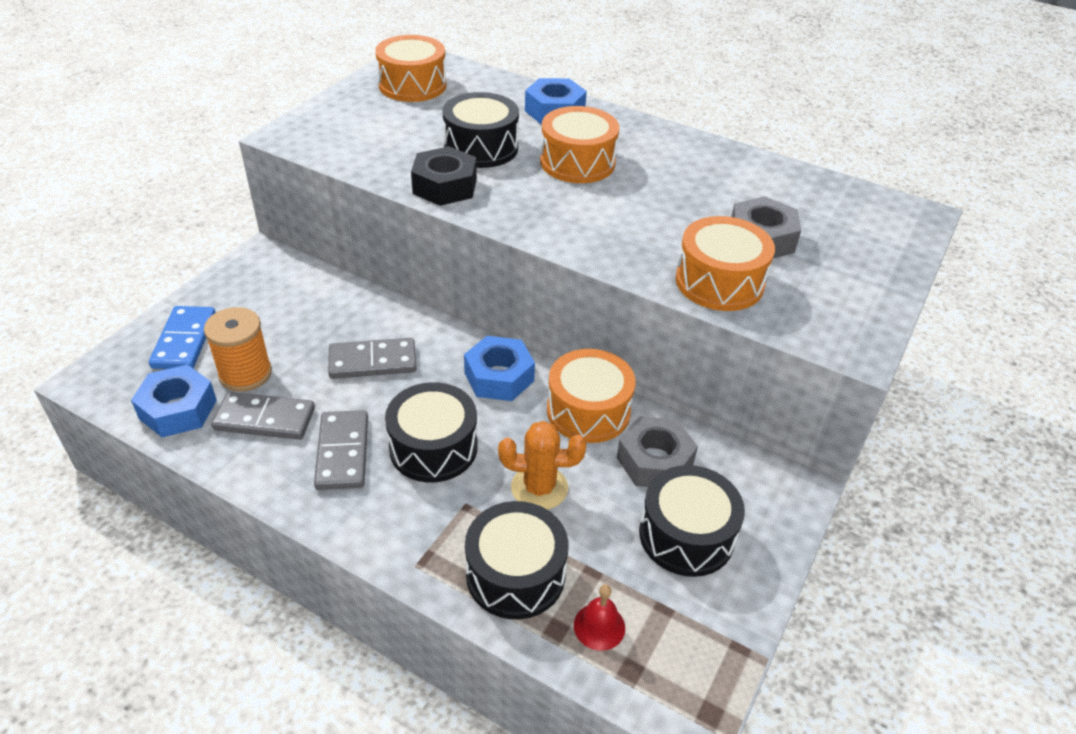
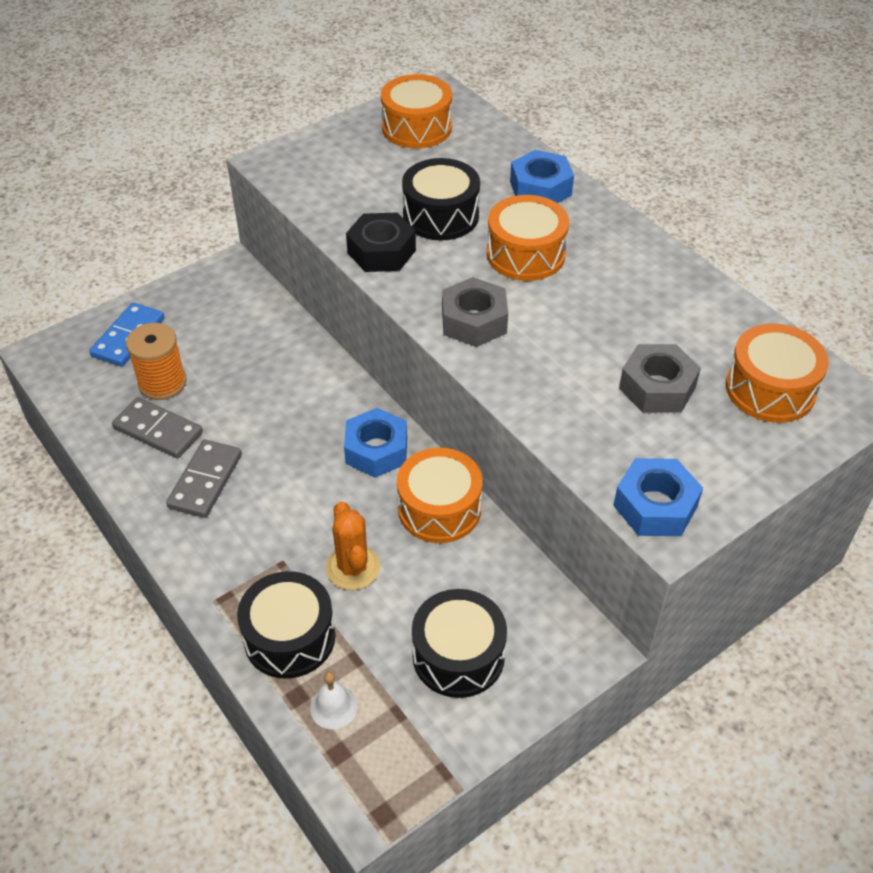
camera: 25 degrees right, 5 degrees up
(178, 409) = (95, 401): blue nut -> blue nut (655, 506)
(373, 361) = (273, 402): grey domino -> none
(433, 447) = (282, 500): black drum -> none
(539, 488) = (353, 567): orange cactus -> orange cactus turned 45 degrees clockwise
(599, 626) = (333, 707): red bell -> white bell
(654, 461) = (472, 577): grey nut -> grey nut (474, 321)
(719, 282) = (580, 423): orange drum -> orange drum (770, 389)

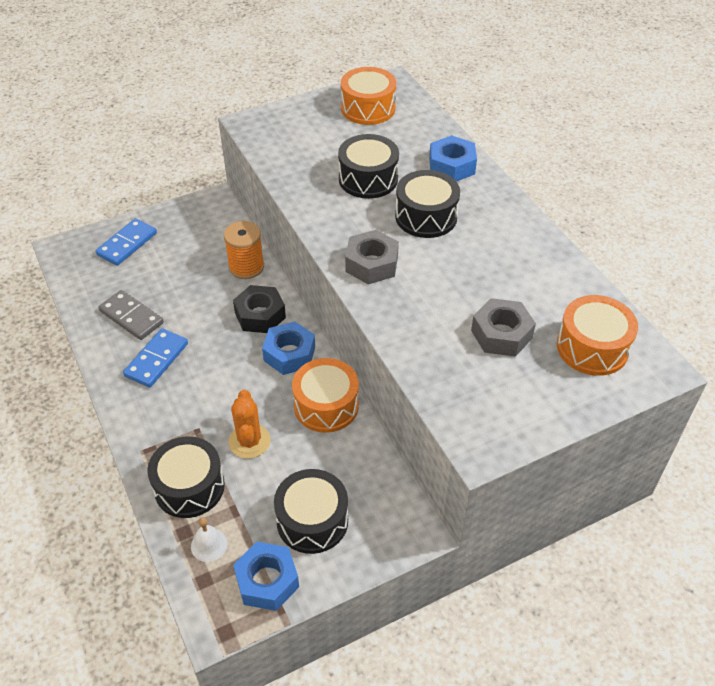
camera: 10 degrees right, 0 degrees up
(162, 383) = (143, 282): orange spool -> orange spool (246, 267)
(205, 481) = (157, 360): grey domino -> blue domino
(381, 251) = (315, 201): black nut -> black nut (260, 315)
(525, 254) = (426, 216): orange drum -> black drum
(655, 506) = (474, 427): blue nut -> blue nut (267, 581)

